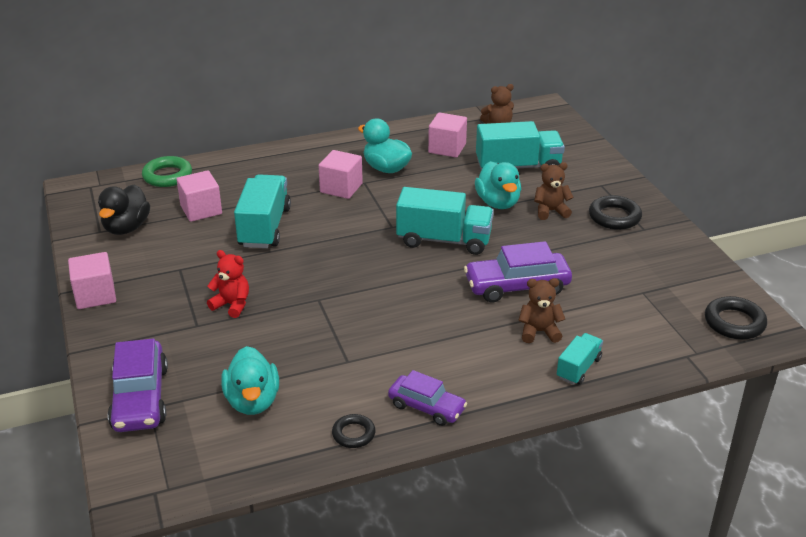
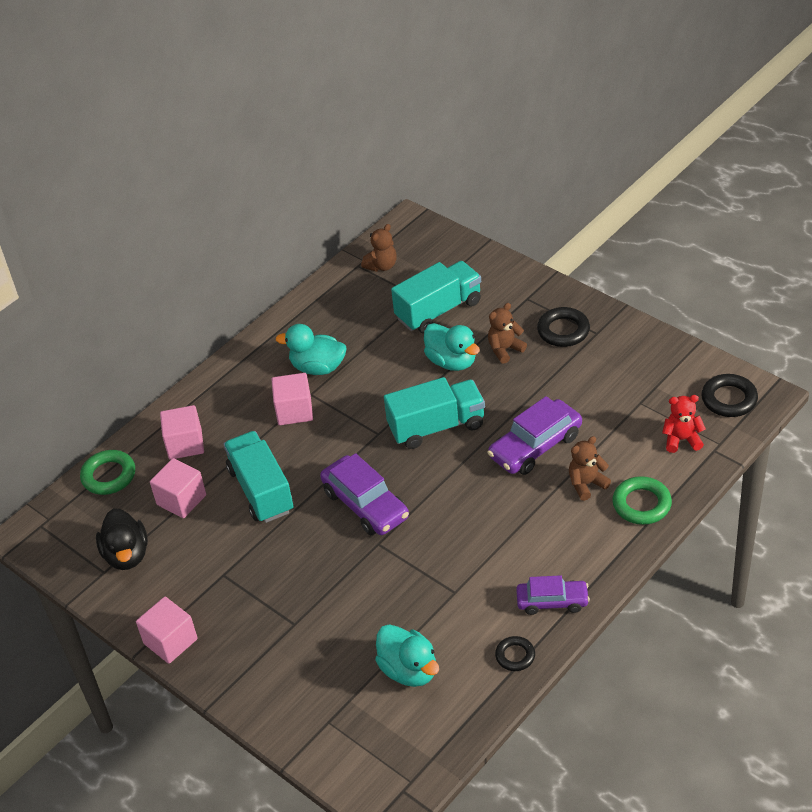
camera: 25 degrees left, 10 degrees up
(140, 398) = (311, 717): purple car -> purple car (365, 505)
(232, 305) = (306, 587): red teddy bear -> red teddy bear (682, 440)
(447, 148) = (356, 316): pink cube -> pink cube (185, 444)
(578, 368) = (641, 504): turquoise truck -> green ring

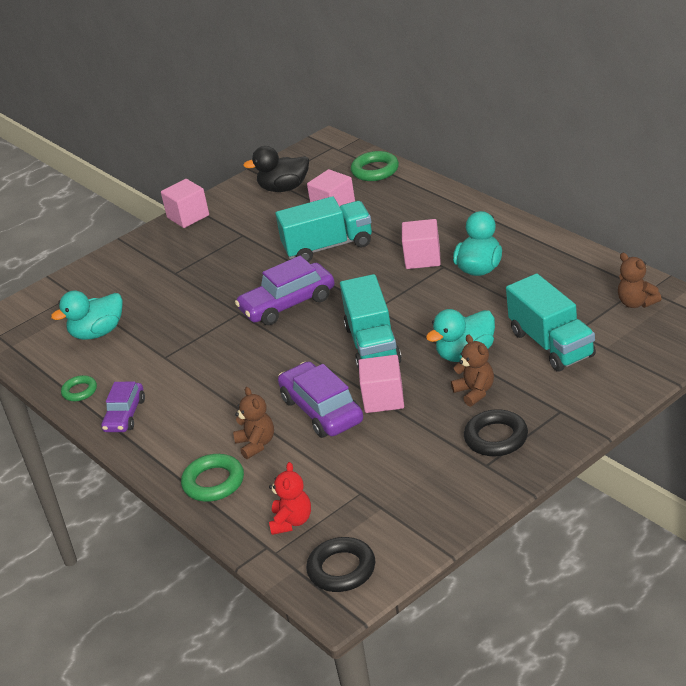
camera: 100 degrees right, 10 degrees down
(185, 444) = (399, 203): pink cube -> pink cube (383, 399)
(515, 656) = (79, 391): black ring -> green ring

